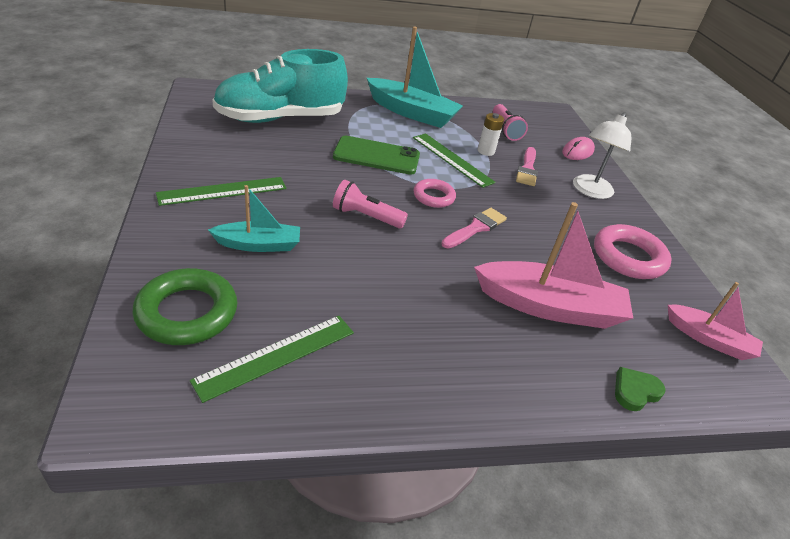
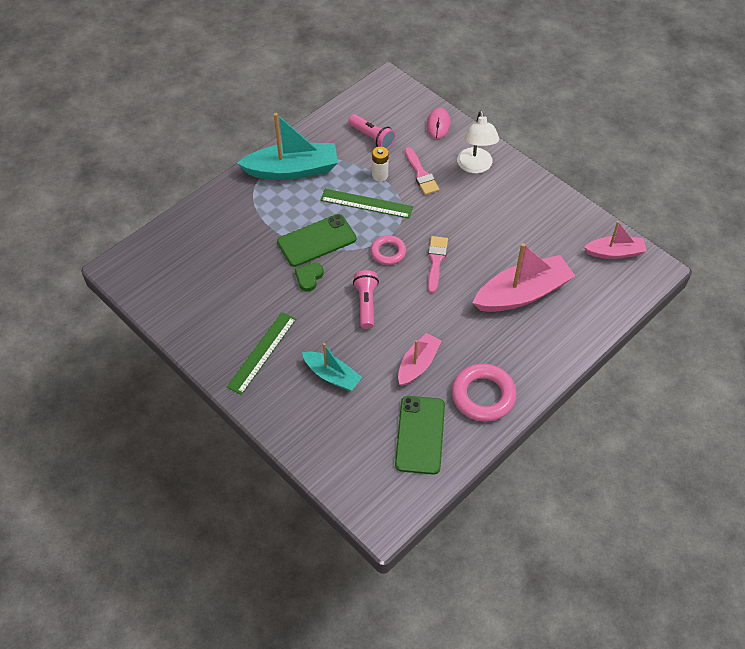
camera: 30 degrees left, 15 degrees up
(187, 312) = (350, 447): green ring -> none
(259, 245) = (332, 375): turquoise boat -> turquoise boat turned 75 degrees clockwise
(276, 355) = (420, 435): green ruler -> green phone
(280, 118) = (213, 253): turquoise shoe -> none
(357, 291) = (418, 364): none -> pink boat
(366, 216) = (366, 304): pink flashlight -> pink flashlight turned 105 degrees clockwise
(628, 257) = (537, 216): pink ring -> pink ring (483, 396)
(635, 391) = (599, 319): green heart -> green heart (309, 277)

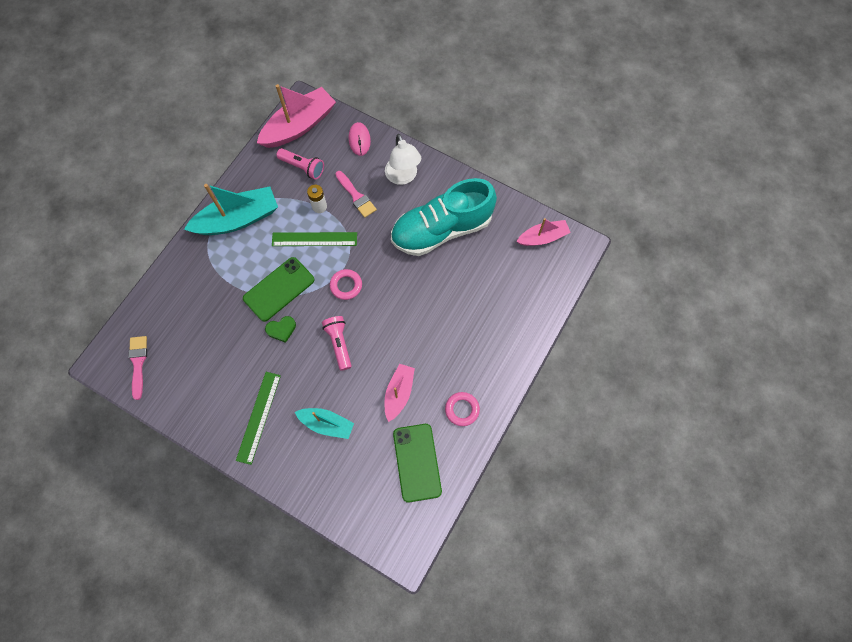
camera: 15 degrees left, 15 degrees up
(309, 277) = (281, 329): green heart -> green heart turned 120 degrees counterclockwise
(436, 261) = (390, 284): pink brush -> pink brush (138, 363)
(483, 396) = (462, 409): pink ring -> pink ring, size x0.61
(504, 222) = (441, 230): none -> turquoise shoe
(522, 293) = (473, 299): pink boat -> pink boat (299, 126)

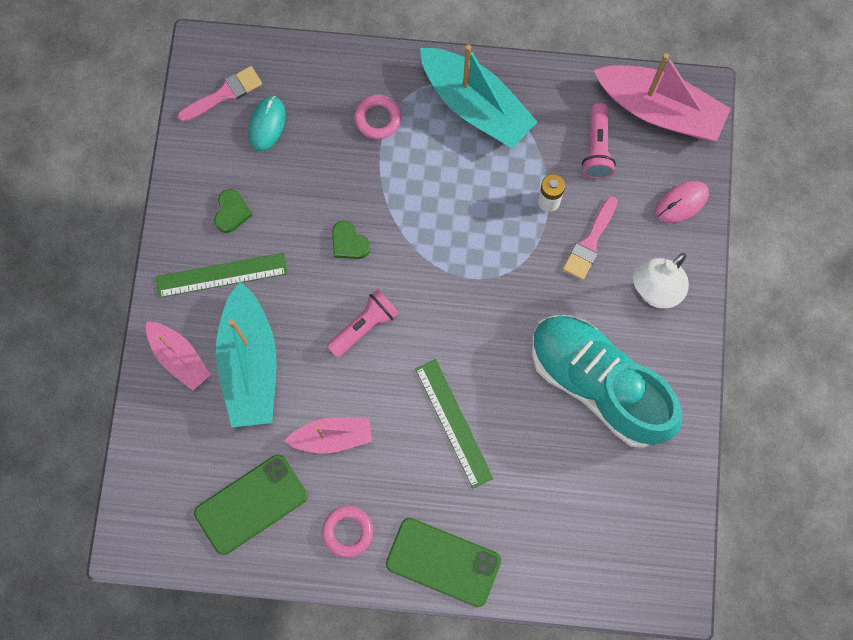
camera: 65 degrees right, 5 degrees up
(175, 345) = (267, 124): none -> turquoise mouse
(220, 392) = (232, 212): none -> green heart
(279, 289) = (402, 210): green phone -> green phone (443, 562)
(314, 239) = (496, 219): green ruler -> green ruler (453, 423)
(327, 424) = (250, 364): turquoise boat -> turquoise boat, size x1.71
(346, 285) = (450, 294): pink ring -> pink ring (378, 119)
(542, 237) = (660, 536): pink boat -> pink boat (179, 358)

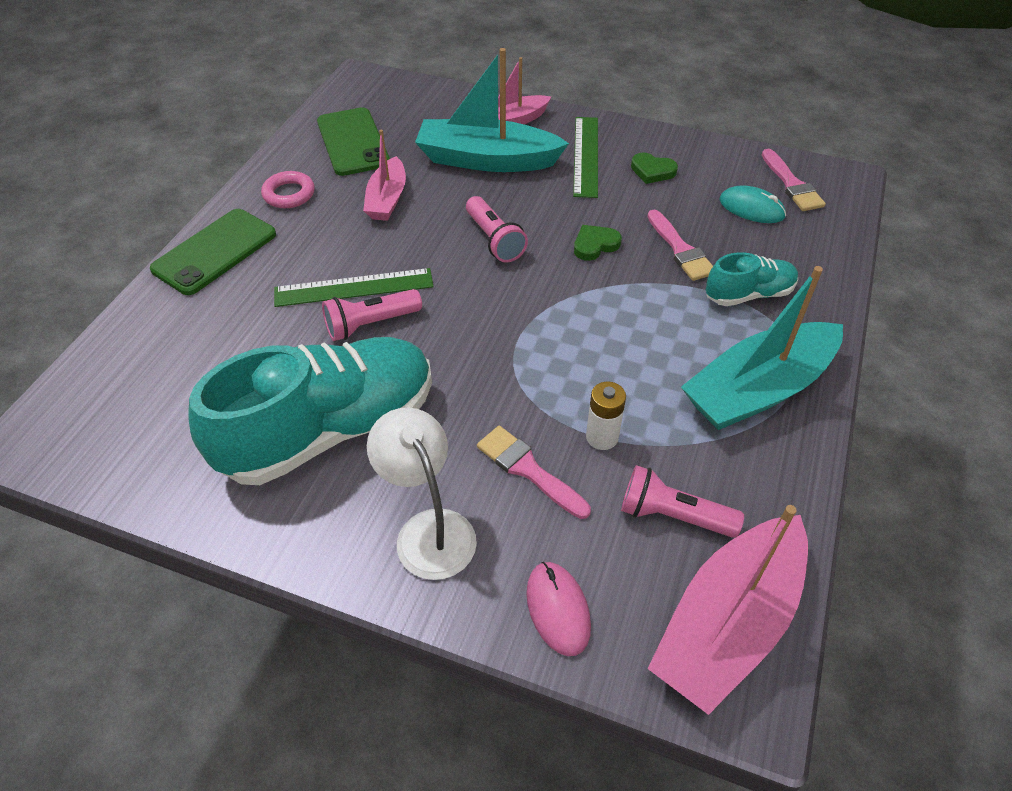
camera: 105 degrees right, 25 degrees down
(337, 175) = (680, 250): none -> pink brush
(378, 119) = (748, 294): pink ring -> turquoise shoe
(490, 394) = (370, 324): none -> pink flashlight

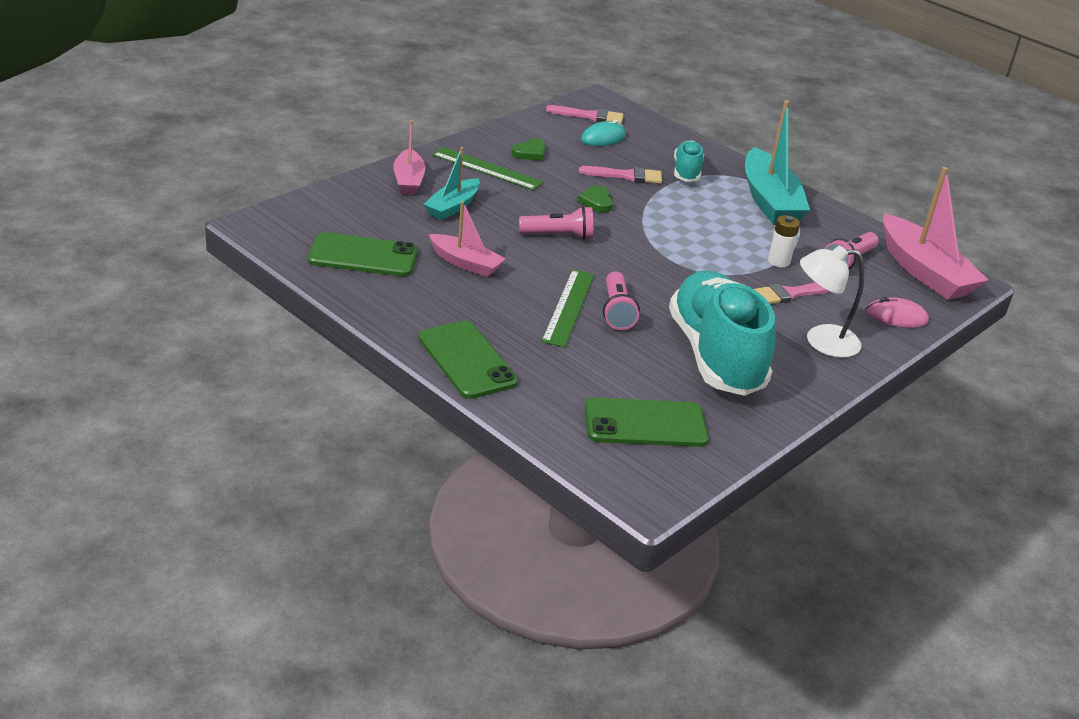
camera: 70 degrees left, 15 degrees down
(160, 406) = (645, 423): none -> green phone
(289, 194) = (414, 305): pink ring -> none
(487, 160) = (453, 207): turquoise boat -> turquoise boat, size x0.59

